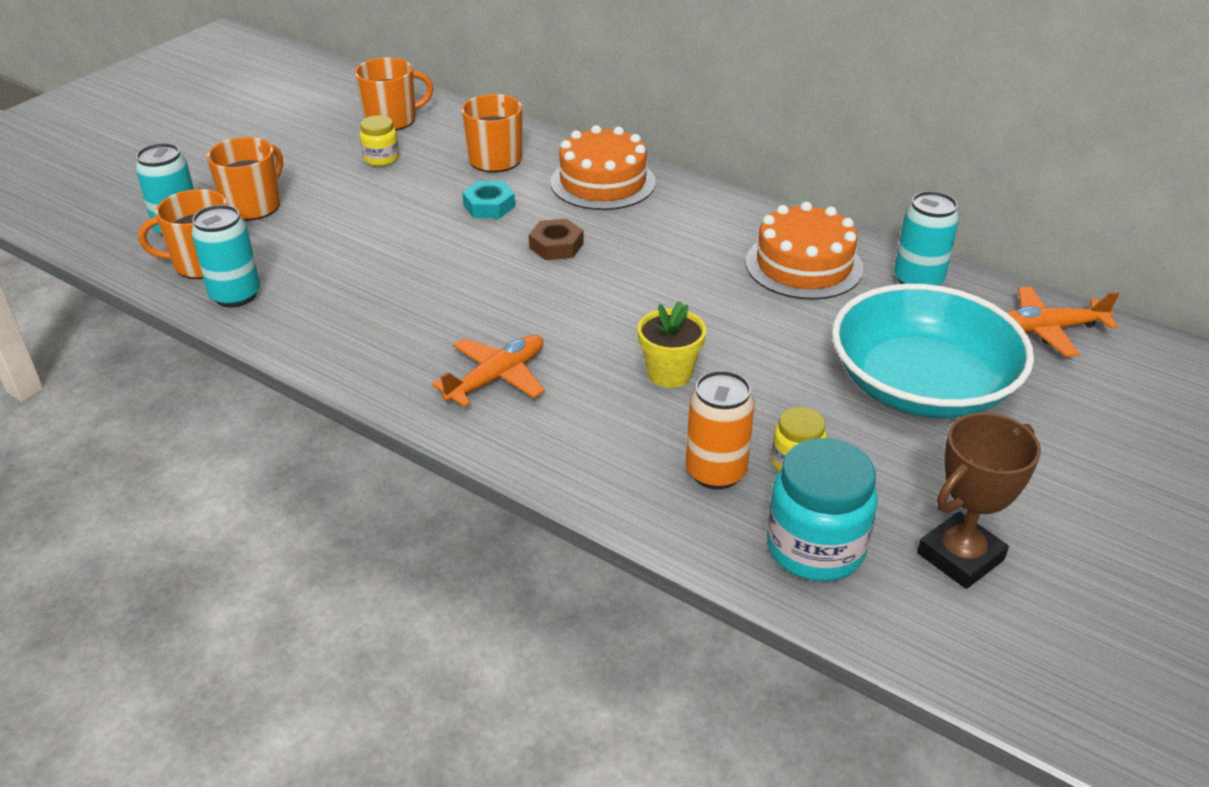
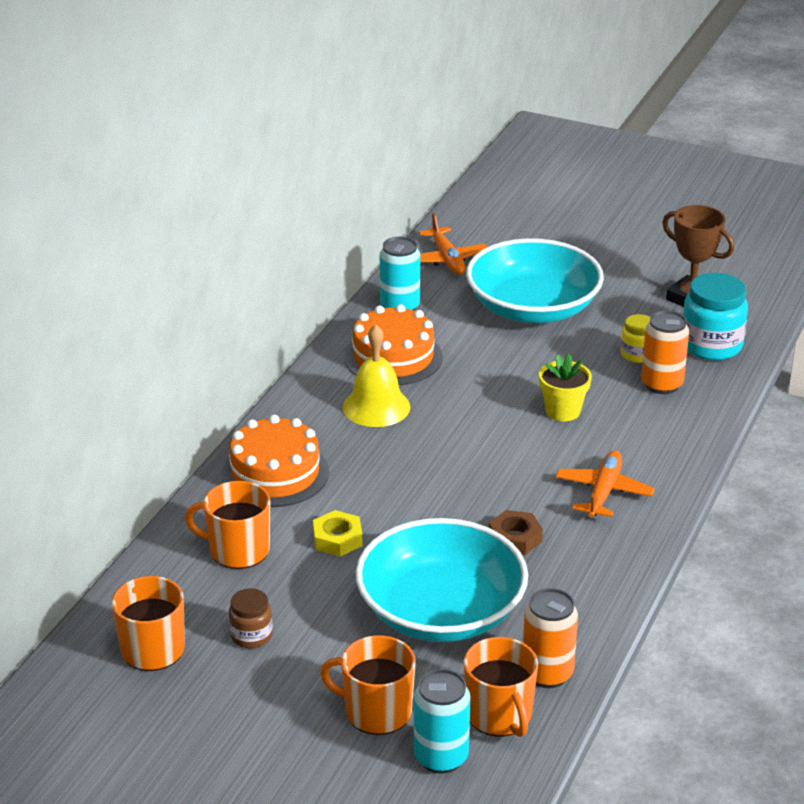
camera: 100 degrees left, 5 degrees down
(235, 295) = (547, 673): turquoise can -> orange can
(357, 249) = (441, 611): none -> turquoise bowl
(381, 159) = (251, 636): yellow jar -> brown jar
(489, 206) = (337, 539): turquoise nut -> yellow nut
(497, 378) = (603, 492): orange plane -> orange plane turned 75 degrees clockwise
(556, 246) = (399, 487): brown nut -> brown nut (515, 538)
(704, 245) = (376, 407): none -> yellow bell

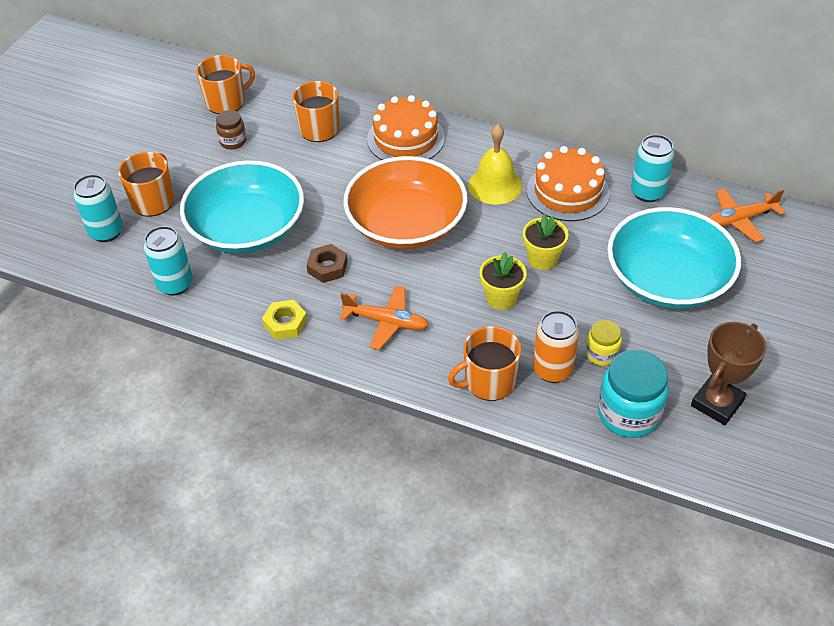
camera: 90 degrees right, 15 degrees up
(337, 539) = (330, 174): yellow nut -> yellow nut (285, 323)
(440, 475) = (406, 224): none -> orange bowl
(499, 715) = (138, 259): orange mug -> orange mug (488, 381)
(503, 381) = (542, 259): none -> yellow flower pot
(547, 673) = (175, 284): orange can -> turquoise can

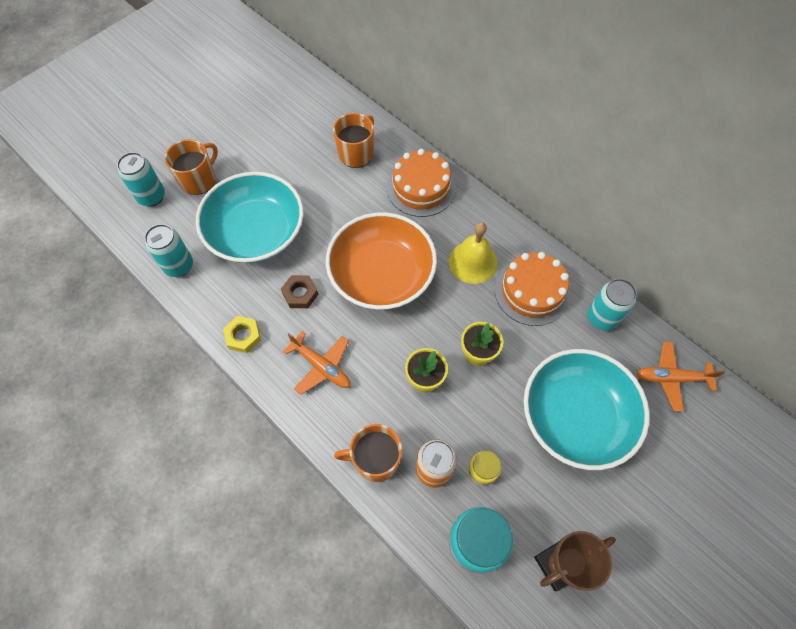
camera: 20 degrees right, 15 degrees up
(226, 102) = (296, 102): orange mug -> none
(233, 141) = (283, 143): brown jar -> none

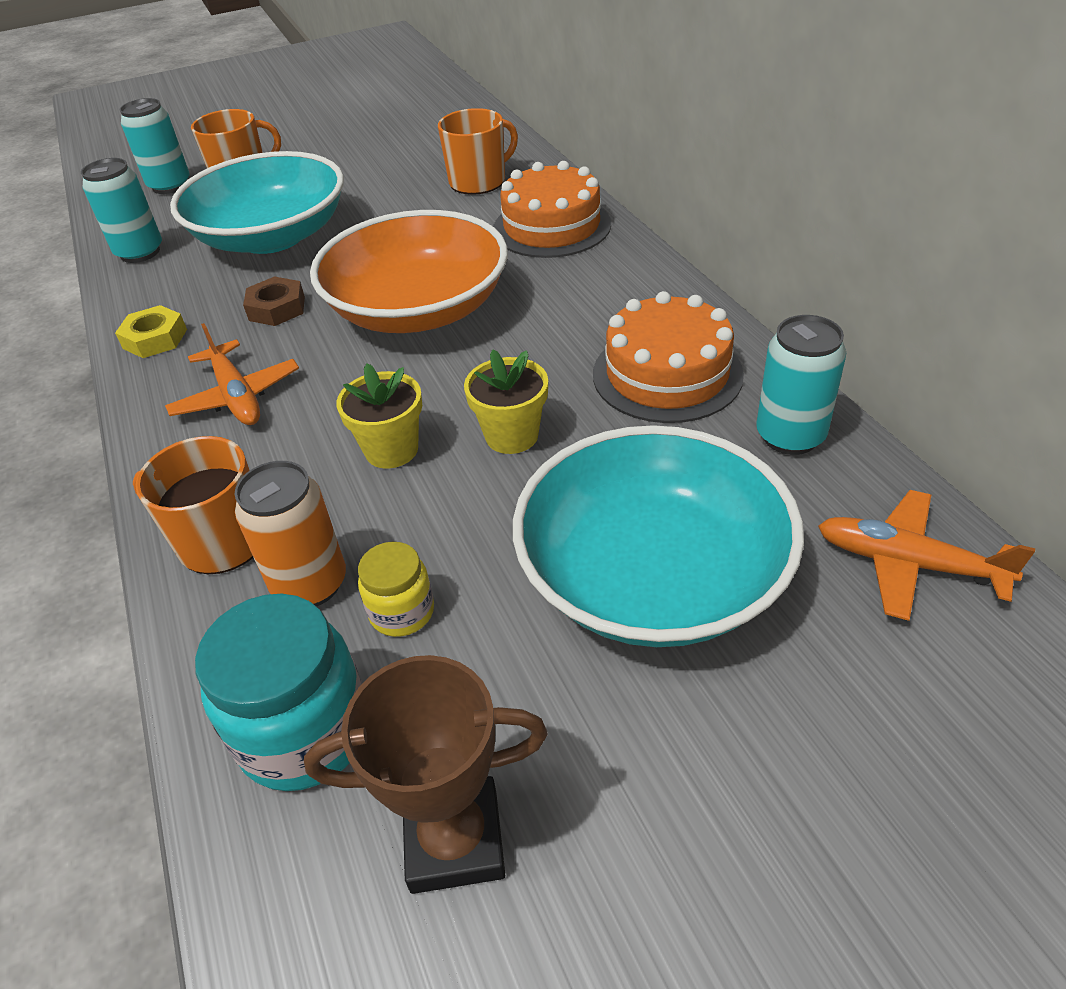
camera: 25 degrees right, 20 degrees down
(473, 262) = (581, 320): yellow bell -> none

